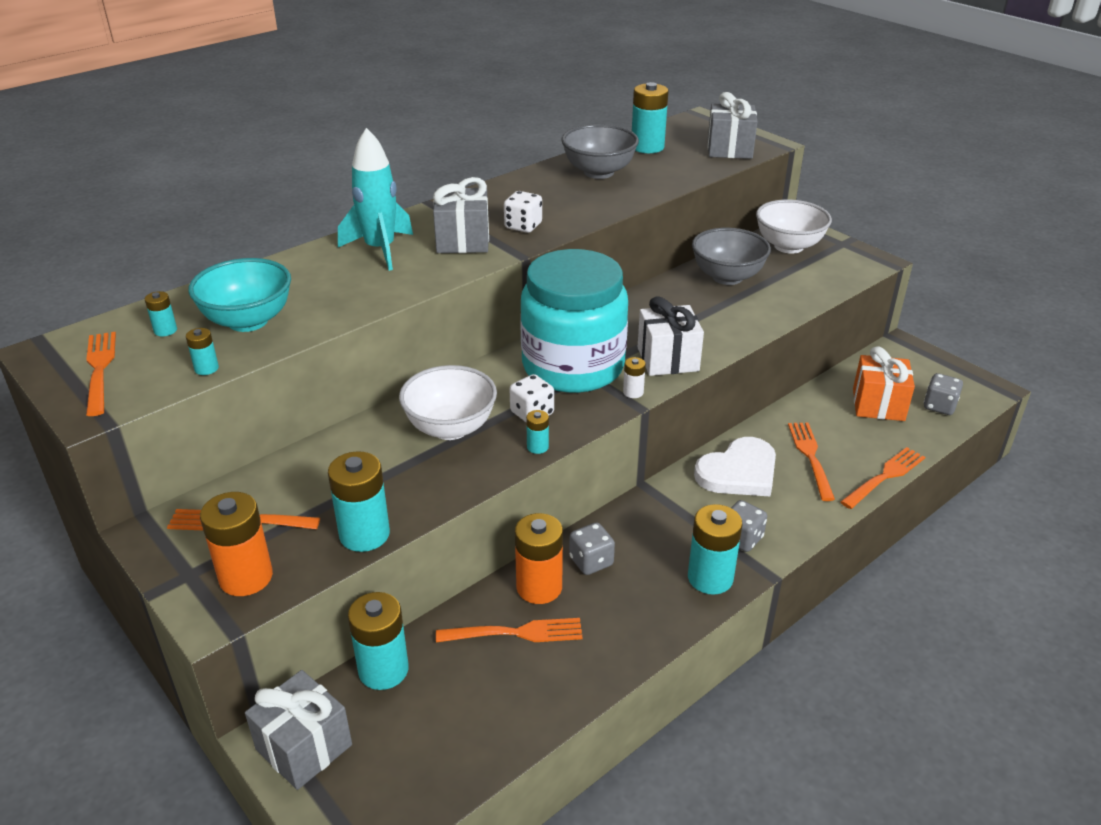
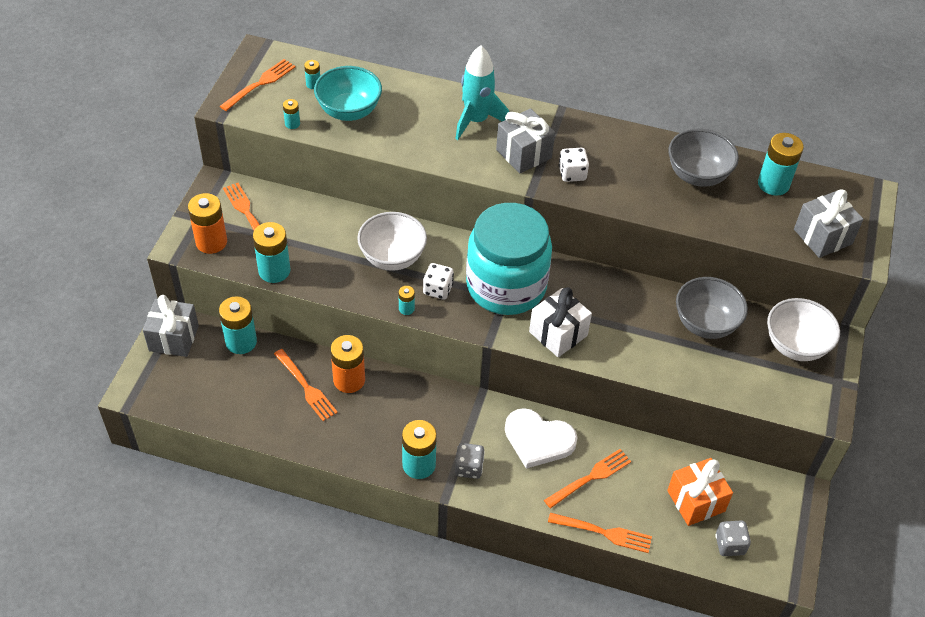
camera: 55 degrees right, 15 degrees up
(591, 561) = (389, 395): grey dice -> none
(633, 392) = (502, 331): white battery -> none

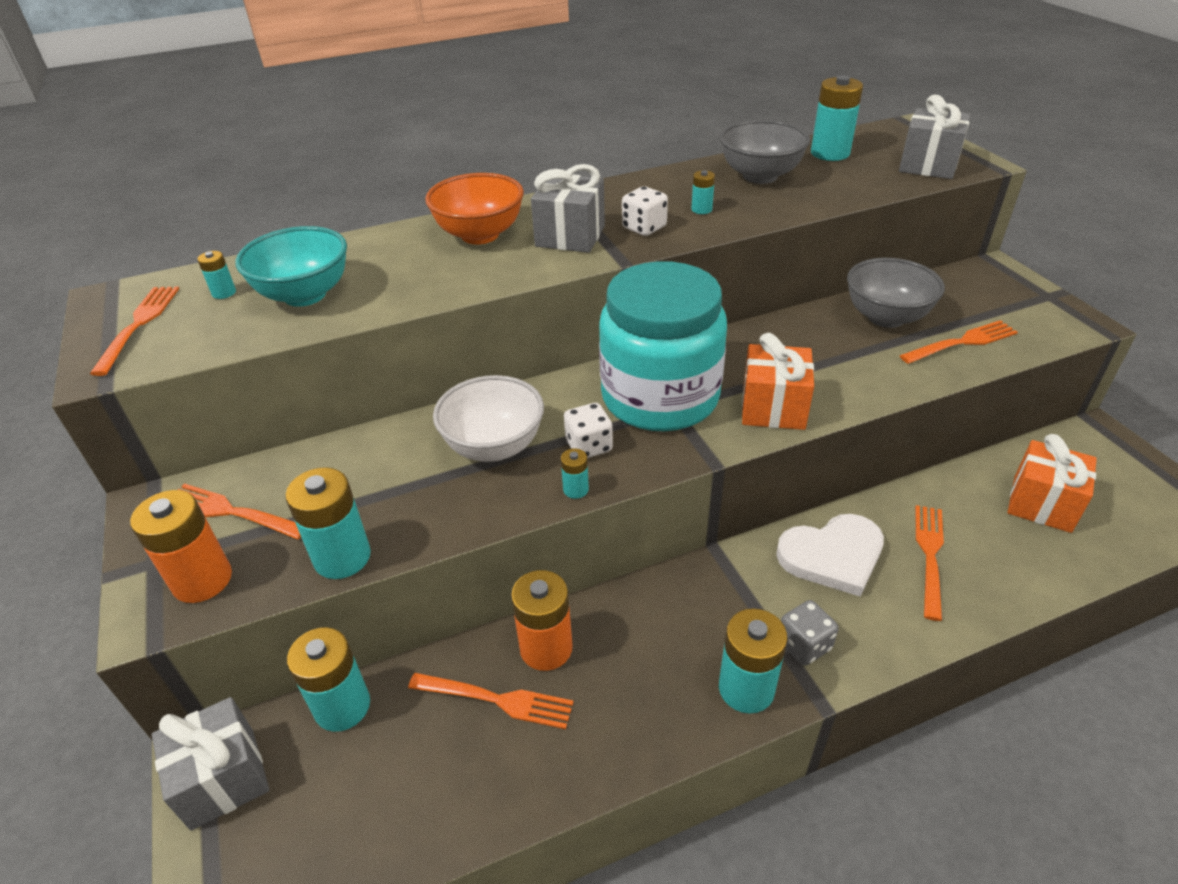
camera: 35 degrees left, 10 degrees down
(292, 124) = (232, 341): turquoise battery -> turquoise battery (701, 209)
(476, 121) = (480, 235): turquoise rocket -> orange bowl
(558, 334) = (773, 408): white gift -> orange gift
(603, 532) = (1020, 604): orange fork -> orange fork (962, 342)
(730, 545) = (1125, 522): grey dice -> none
(795, 345) = (977, 290): white bowl -> none

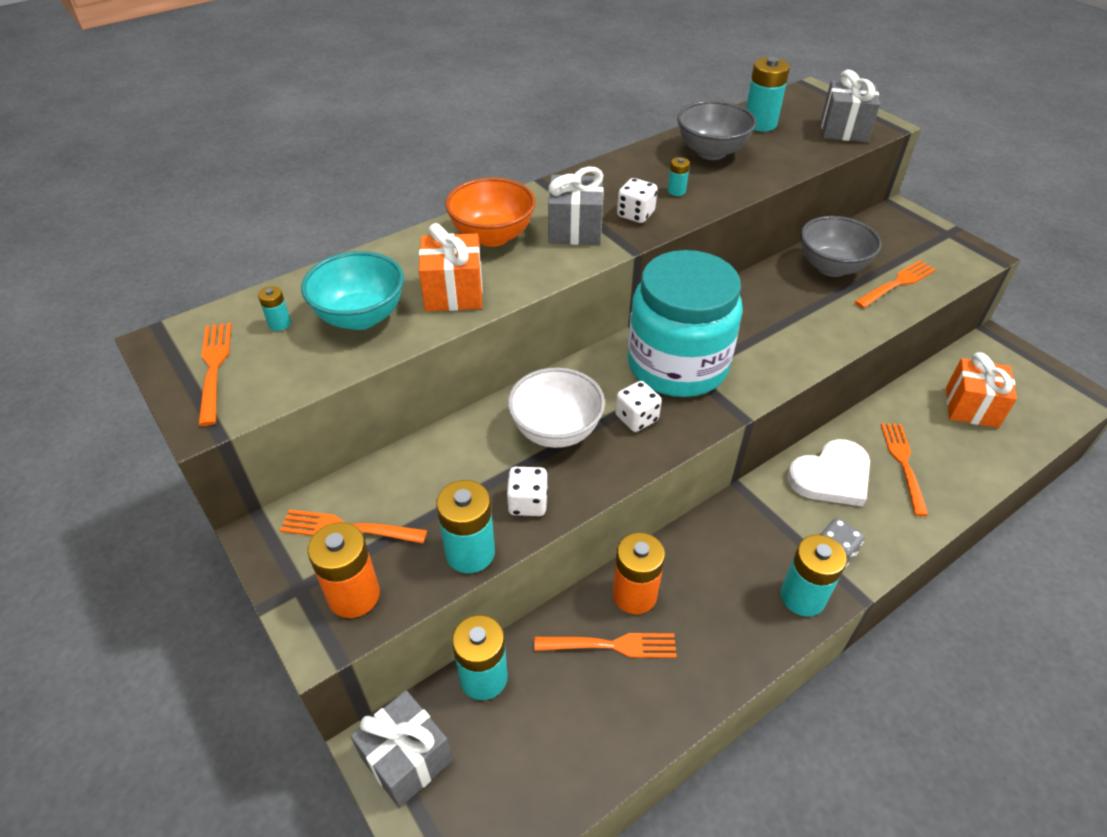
camera: 15 degrees left, 5 degrees up
(428, 516) = (528, 503): none -> white dice
(576, 489) = (642, 459): turquoise battery -> none
(773, 408) = (772, 362): orange gift -> orange gift (453, 292)

